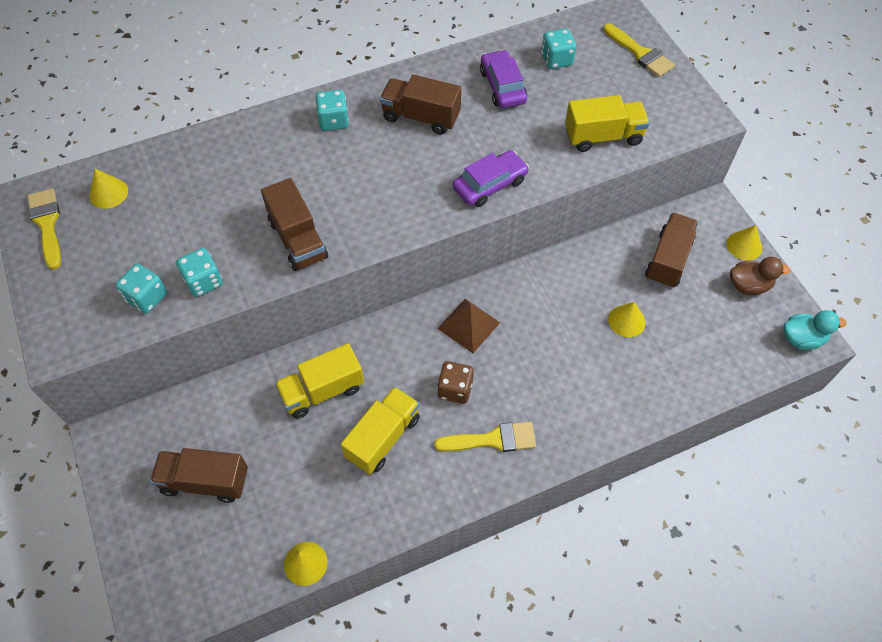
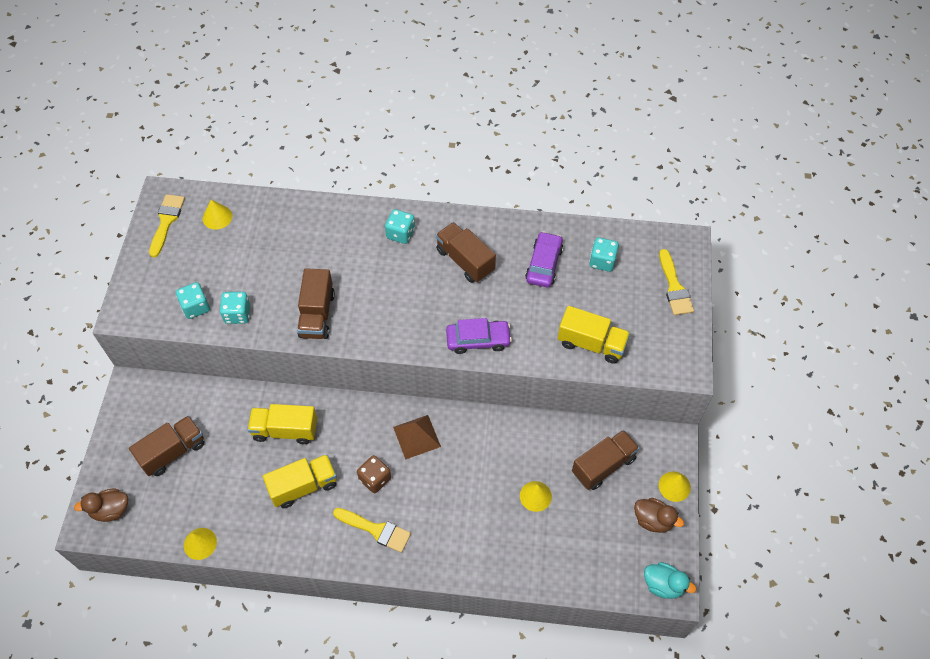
camera: 30 degrees right, 0 degrees up
(170, 587) = (111, 510): none -> brown duck
(205, 481) = (173, 452): brown truck -> brown truck turned 105 degrees clockwise

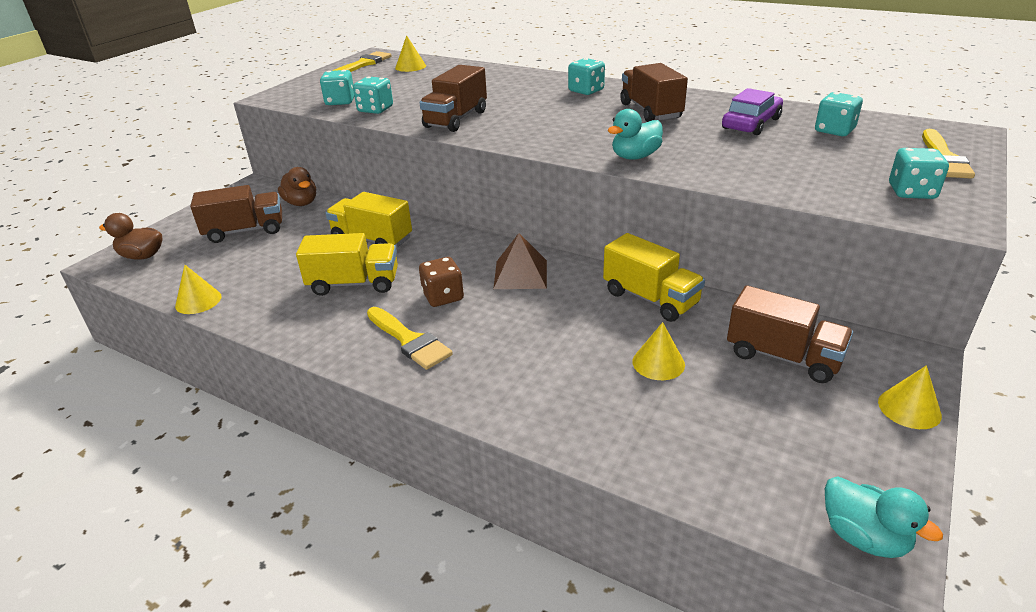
camera: 25 degrees right, 25 degrees down
(478, 340) = (635, 157): purple car -> turquoise duck
(591, 343) = (798, 180): yellow truck -> yellow truck (650, 298)
(603, 465) = (783, 357): brown truck -> brown truck turned 45 degrees clockwise
(653, 520) = (859, 440): brown duck -> brown duck (301, 203)
(660, 340) = (911, 192): none -> turquoise dice

